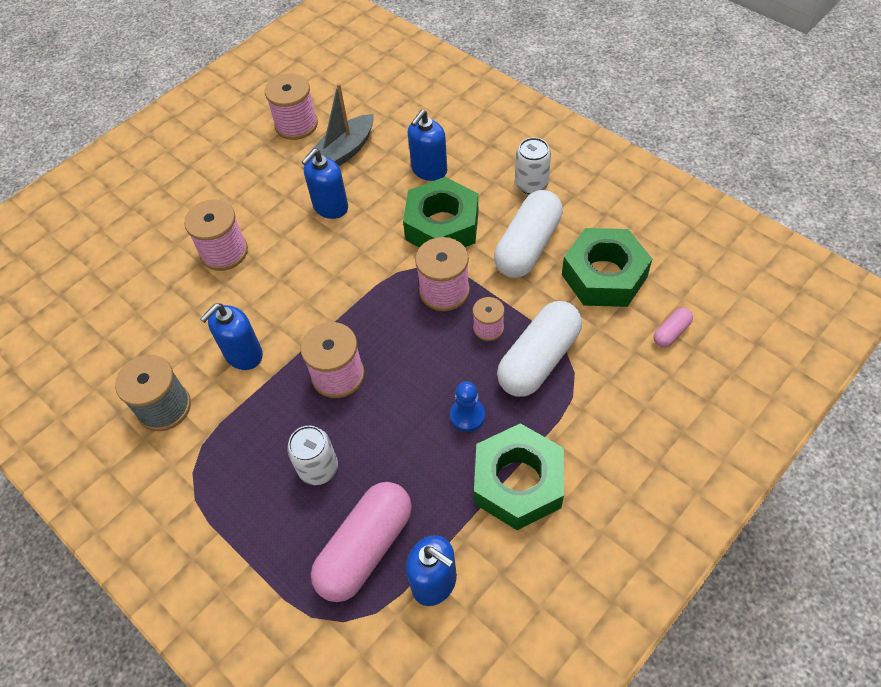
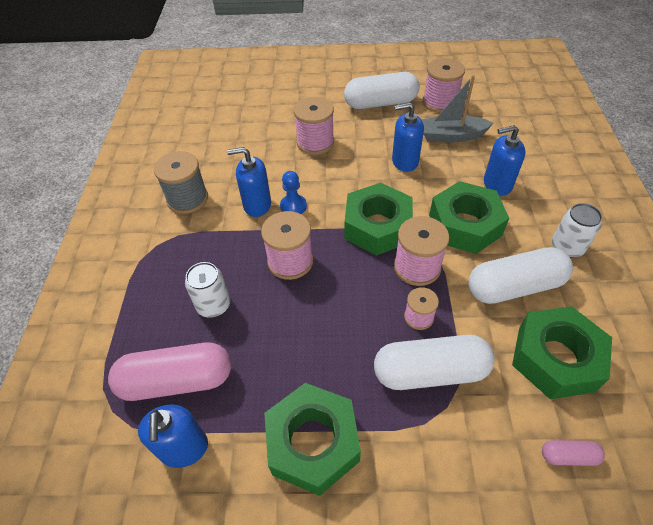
camera: 45 degrees right, 5 degrees down
(240, 165) = (380, 103): none -> white capsule
(375, 284) = (377, 226): none -> green nut
(467, 415) = (335, 361): blue pawn -> blue pawn (293, 206)

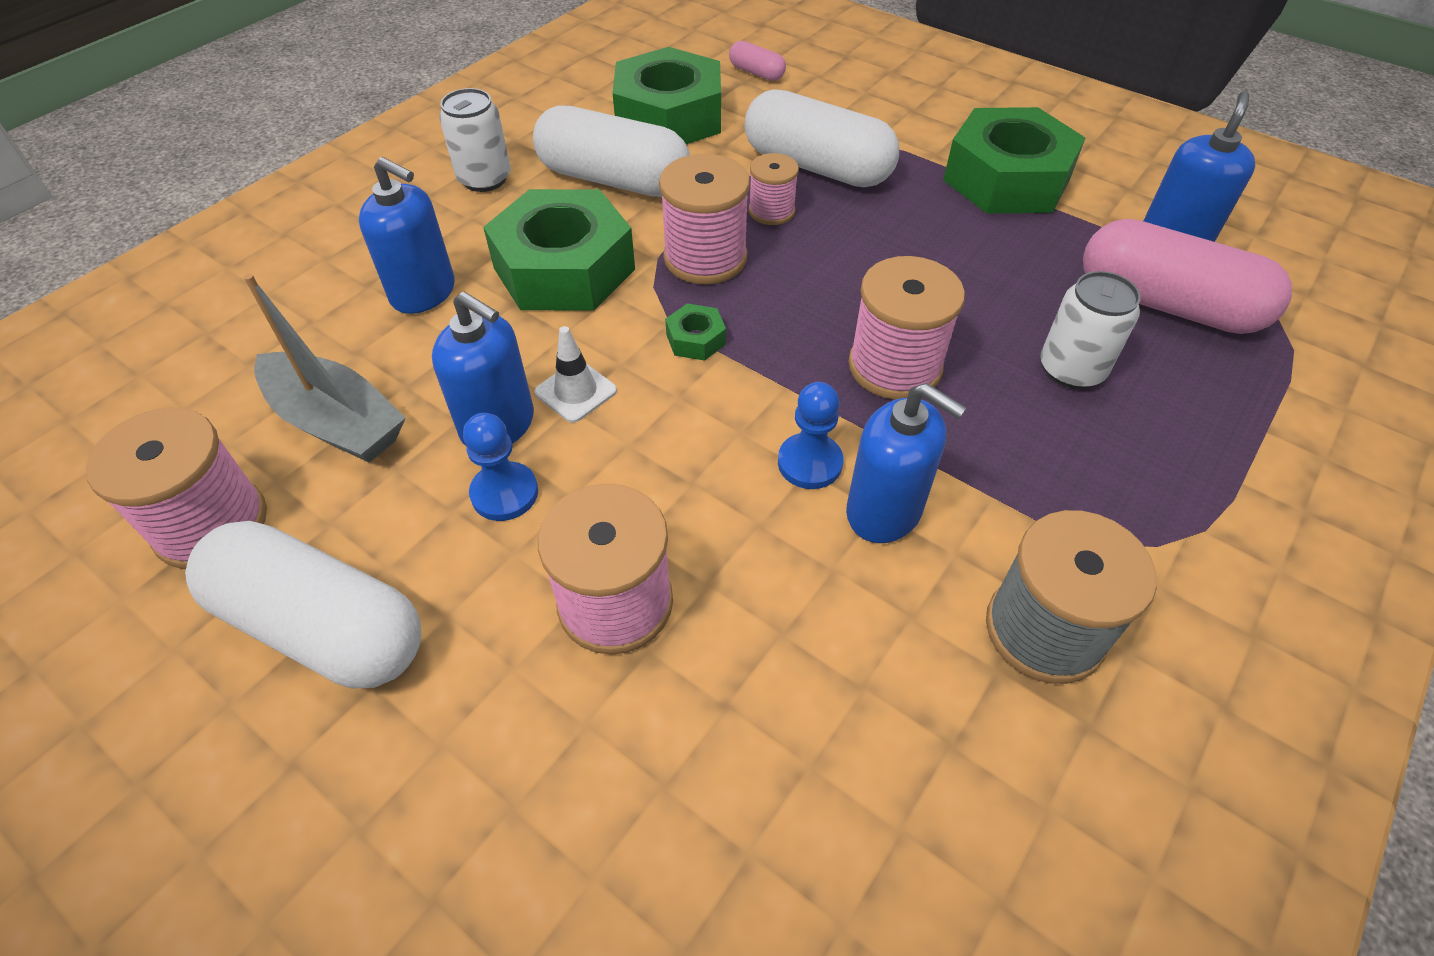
camera: 145 degrees left, 0 degrees up
(377, 147) = (504, 493): none -> blue pawn
(377, 226) = (695, 339): green nut -> green nut, size x0.40
(395, 184) = (576, 391): none -> white traffic cone

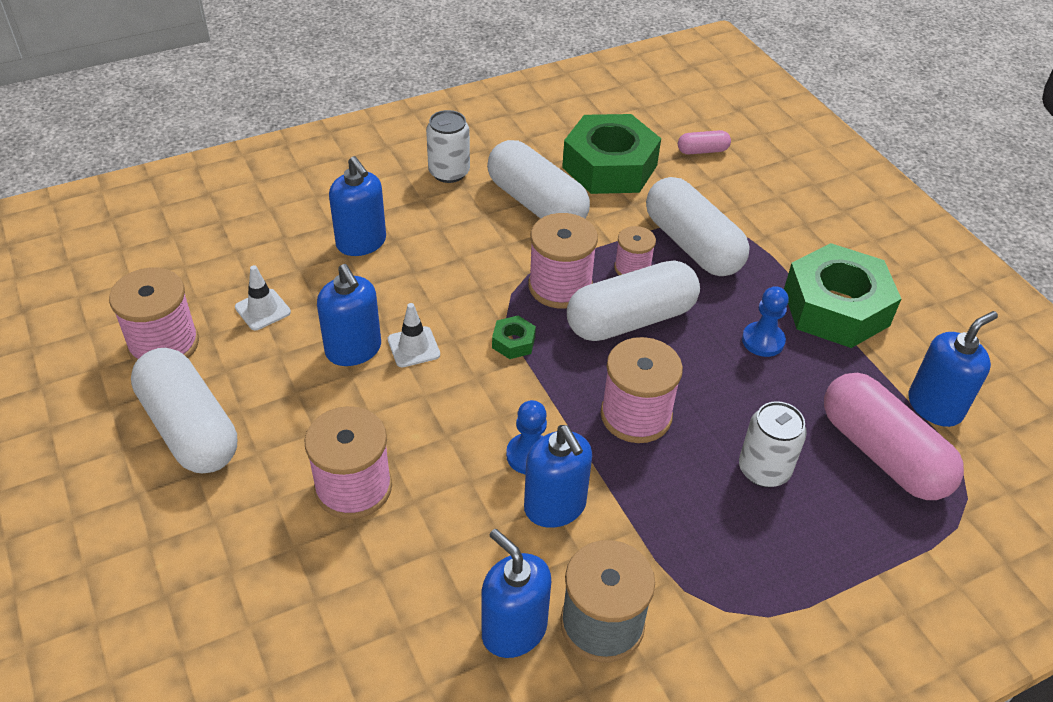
camera: 25 degrees right, 5 degrees down
(337, 422) = (263, 310): grey boat -> white traffic cone
(504, 493) = (331, 394): blue pawn -> blue pawn (763, 341)
(564, 268) = (460, 258): green nut -> none
(756, 73) = (702, 151): pink capsule -> pink capsule turned 75 degrees counterclockwise
(810, 265) = (631, 320): none -> white capsule
(950, 692) = (514, 630): none -> blue soap dispenser

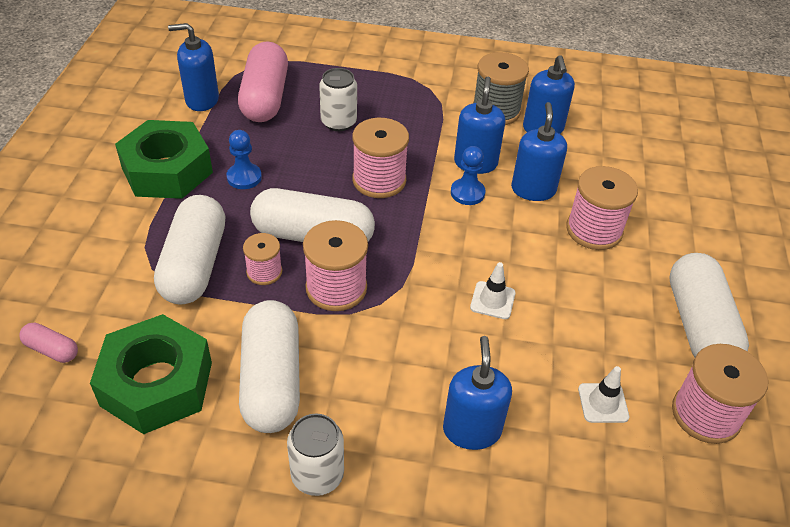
camera: 145 degrees left, 0 degrees up
(353, 350) = (542, 323): blue soap dispenser -> blue soap dispenser (533, 189)
(513, 342) = (414, 264): green nut -> none

